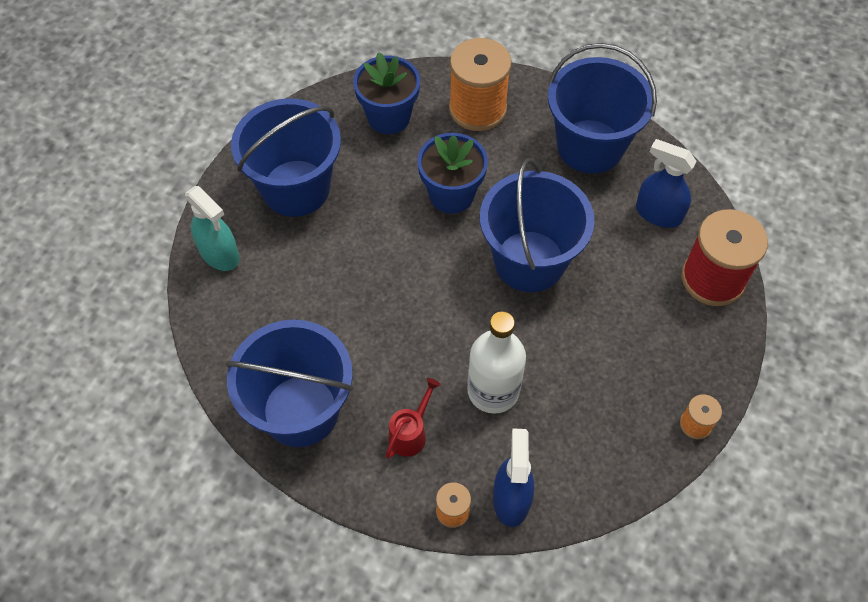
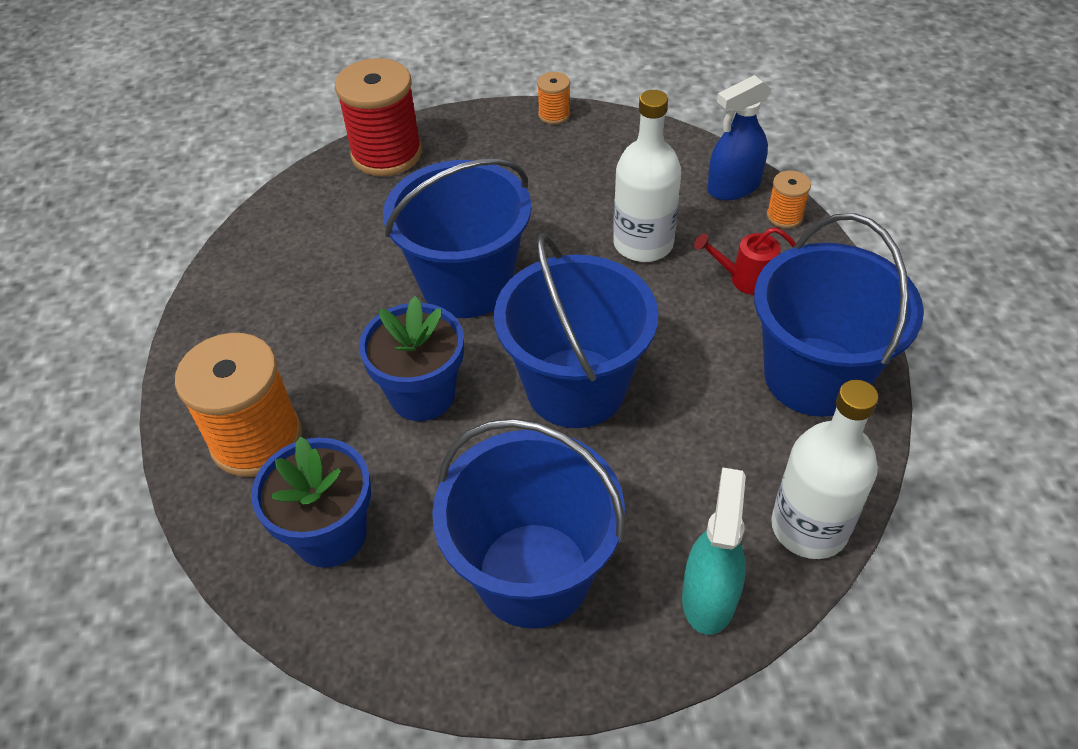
camera: 120 degrees left, 10 degrees down
(213, 327) = (809, 527): none -> white bottle
(590, 146) = (261, 304): blue bucket -> blue bucket (576, 387)
(658, 213) = (328, 216): blue spray bottle -> none

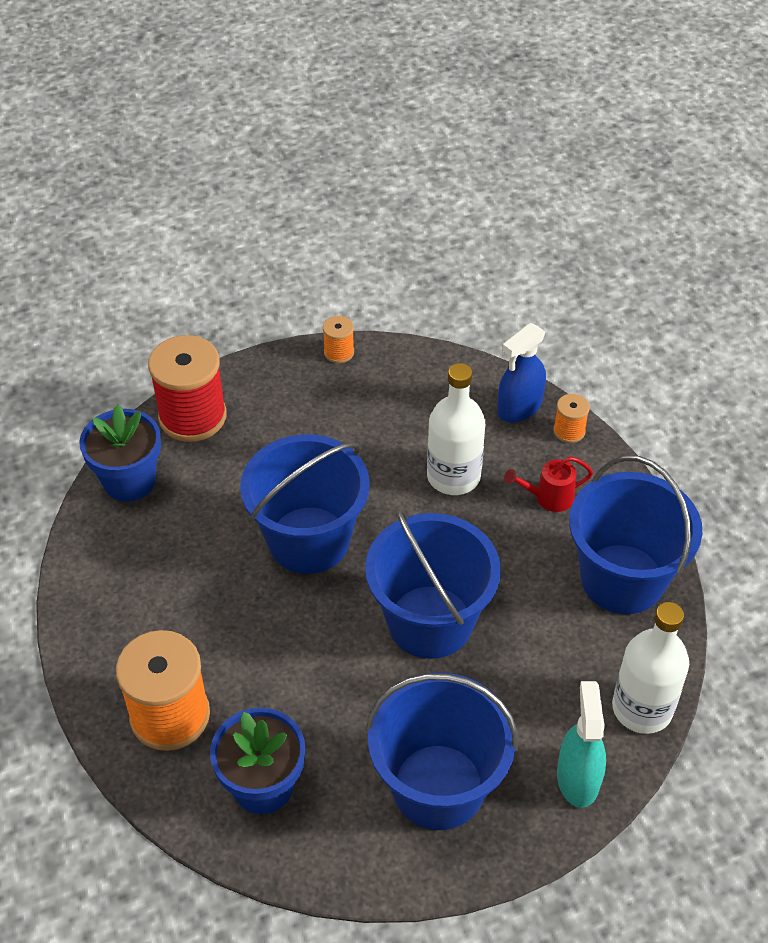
camera: 15 degrees left, 0 degrees up
(422, 395) = (301, 650): blue flower pot -> blue flower pot (129, 481)

